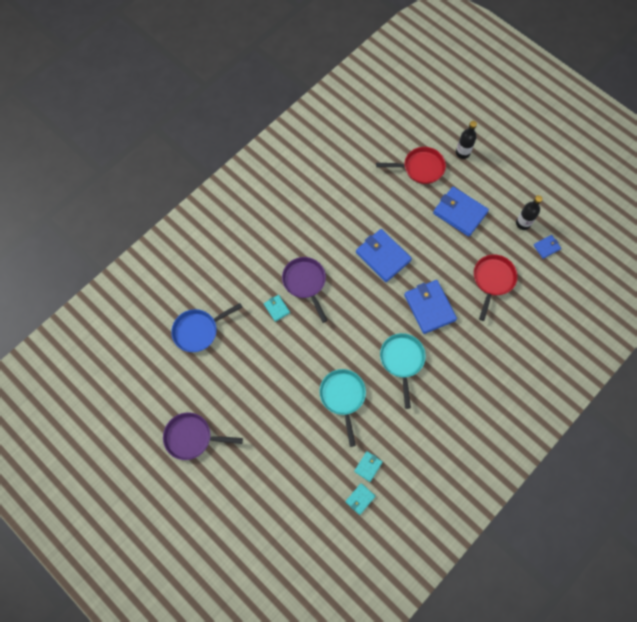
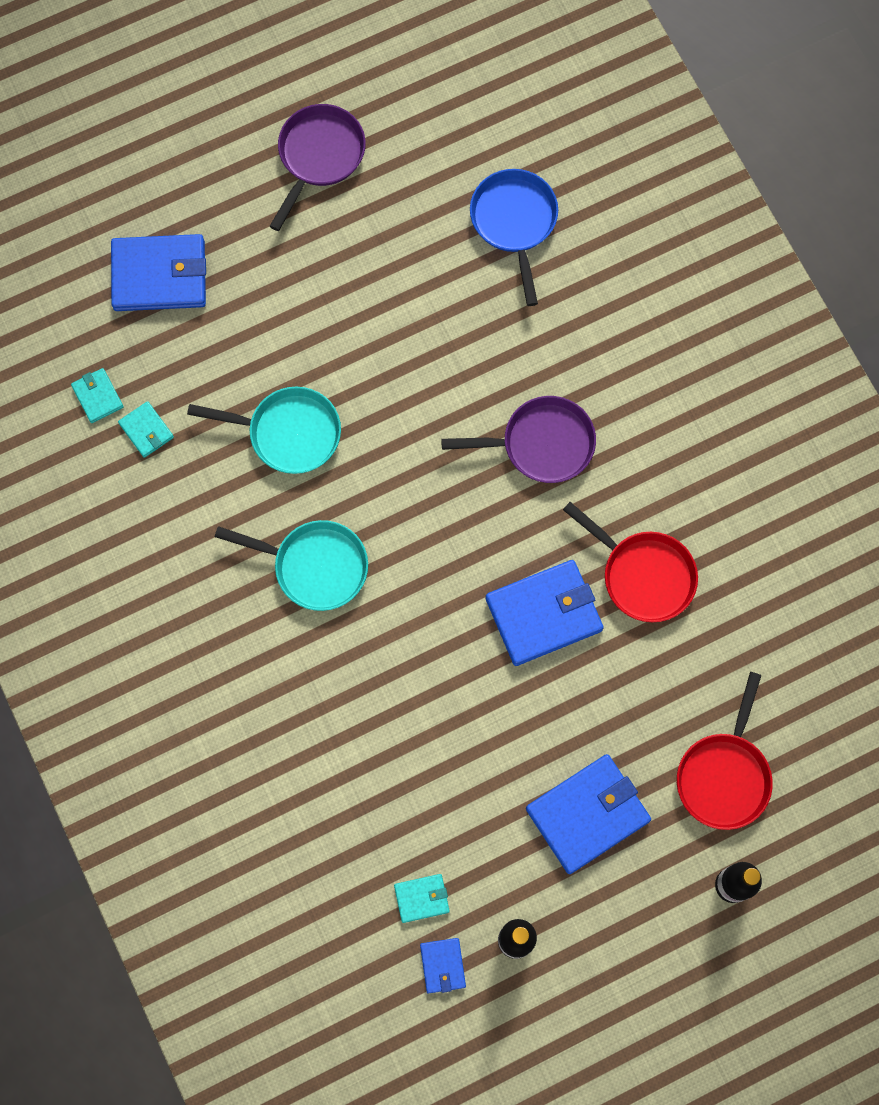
camera: 110 degrees right, 5 degrees up
(276, 308) = (507, 373): turquoise wallet -> turquoise wallet (421, 898)
(429, 307) = (401, 662): blue wallet -> blue wallet (159, 275)
(492, 280) = (411, 815): red pan -> red pan (643, 575)

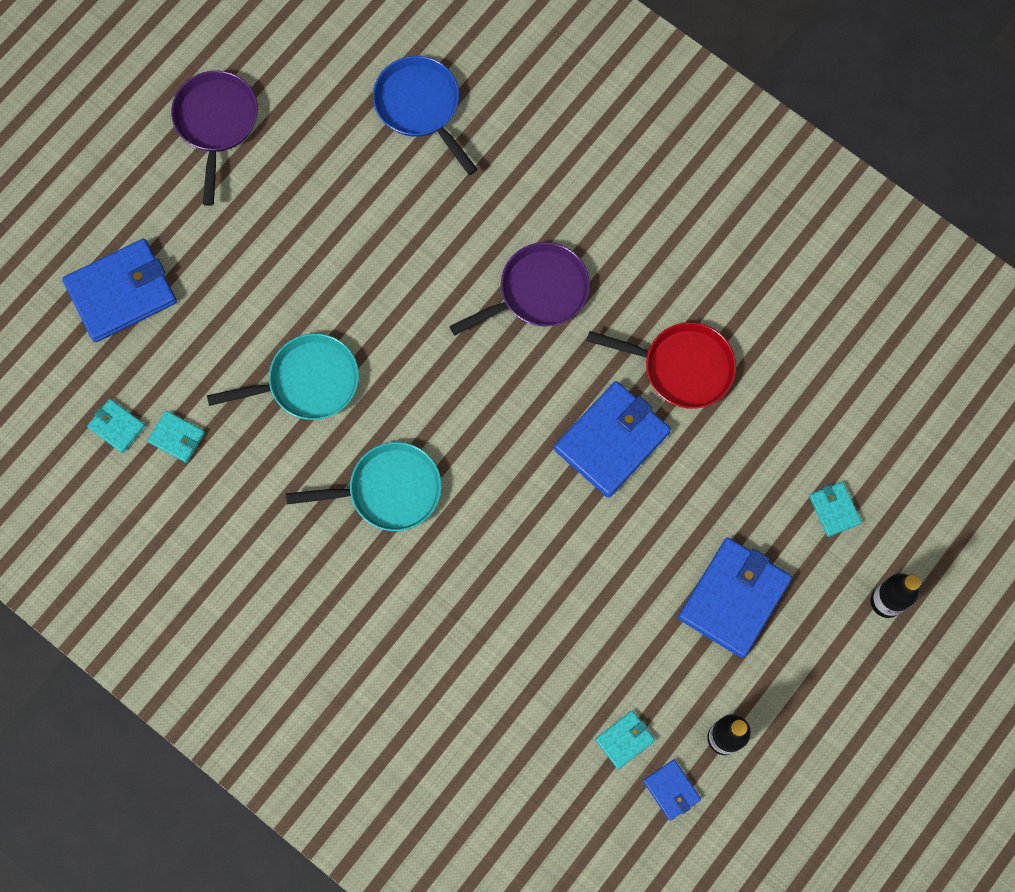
camera: 25 degrees left, 0 degrees up
(724, 775) = (834, 509): red pan -> turquoise wallet

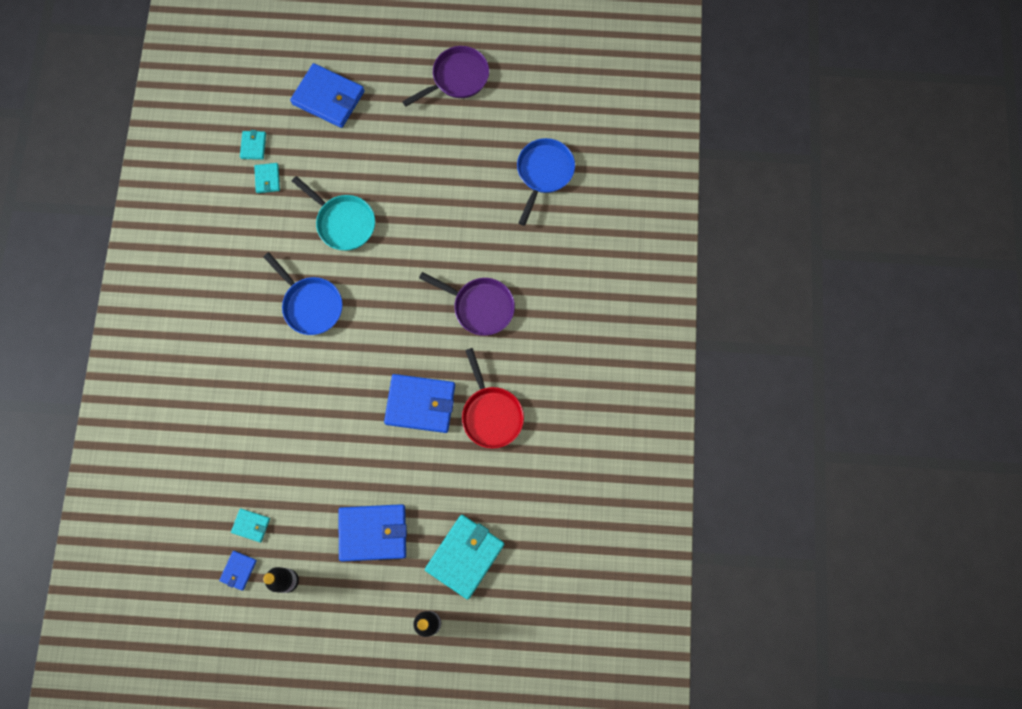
camera: 55 degrees right, 0 degrees up
(388, 490) = (310, 305): turquoise pan -> blue pan
(834, 509) = (465, 556): turquoise wallet -> turquoise wallet, size x2.05

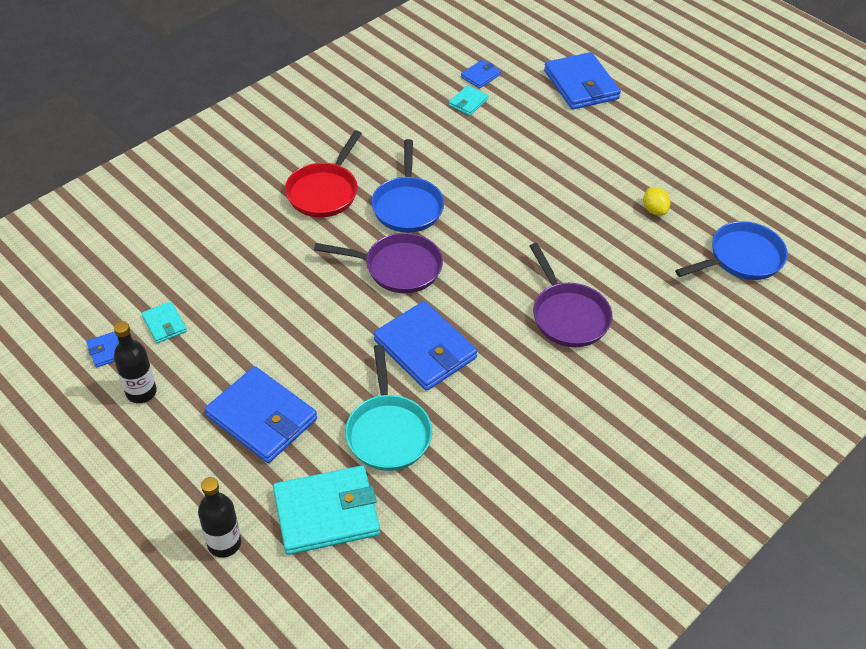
camera: 40 degrees right, 25 degrees down
(253, 146) = (480, 76): turquoise wallet -> blue wallet
(343, 222) = (502, 170): turquoise pan -> turquoise pan (387, 432)
(457, 78) = (718, 141): purple pan -> purple pan (397, 268)
(464, 176) = (654, 210): none -> yellow lemon
(491, 414) = (487, 409): red pan -> red pan (324, 191)

